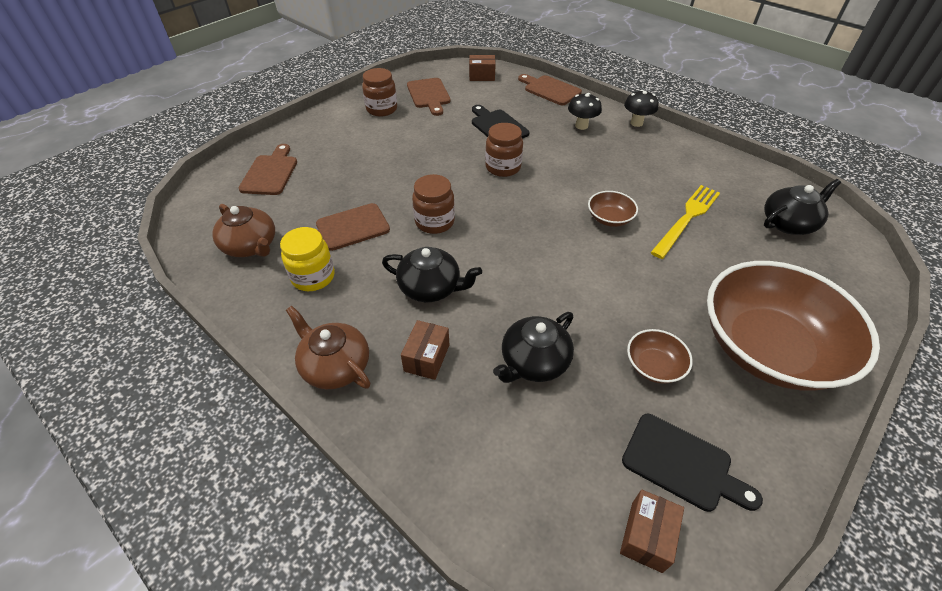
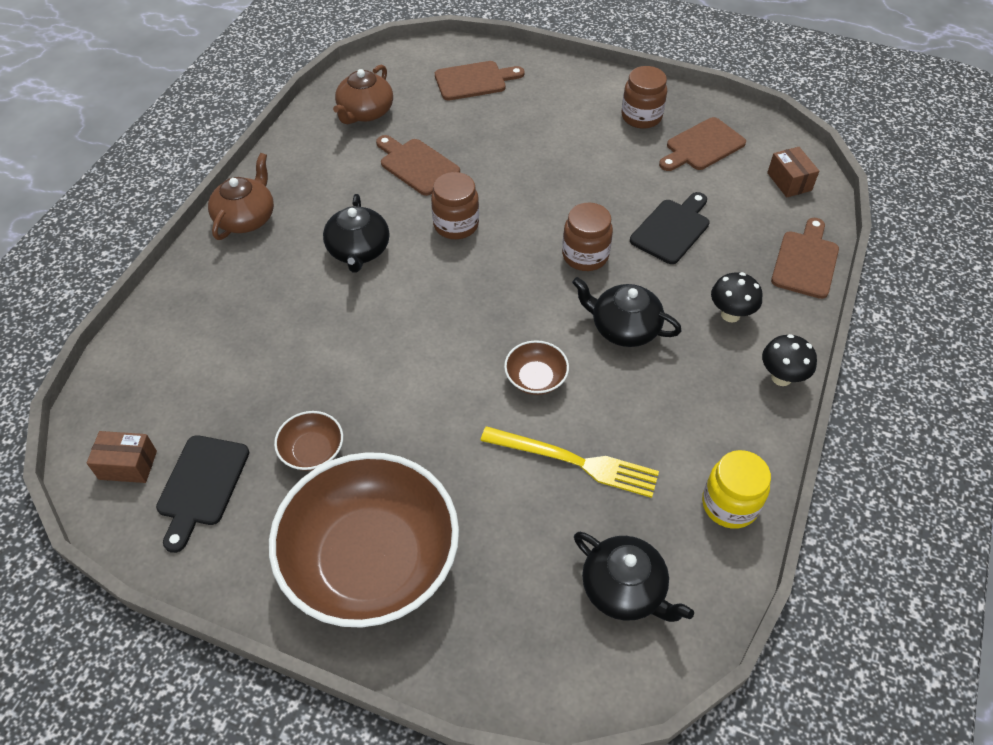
camera: 70 degrees right, 5 degrees up
(313, 277) = (342, 166): yellow jar -> yellow jar (729, 504)
(427, 358) = (271, 273): brown box -> none
(534, 361) = (289, 351): black teapot -> black teapot (624, 328)

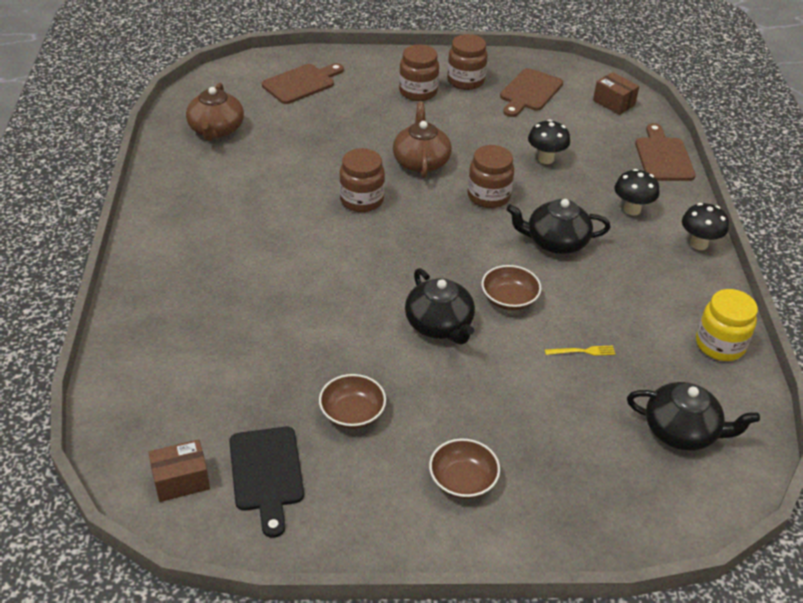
camera: 25 degrees left, 10 degrees down
(246, 218) = (158, 243): brown teapot -> brown teapot (421, 162)
(358, 250) = (286, 242): black teapot -> black teapot (439, 325)
(371, 560) = (463, 480): brown bowl -> brown bowl, size x0.41
(417, 165) = (294, 161): brown cutting board -> none
(575, 461) = (582, 351): yellow fork -> yellow fork, size x0.43
(584, 118) = (418, 92): none -> brown jar
(672, 229) = (546, 159): black cutting board -> black mushroom

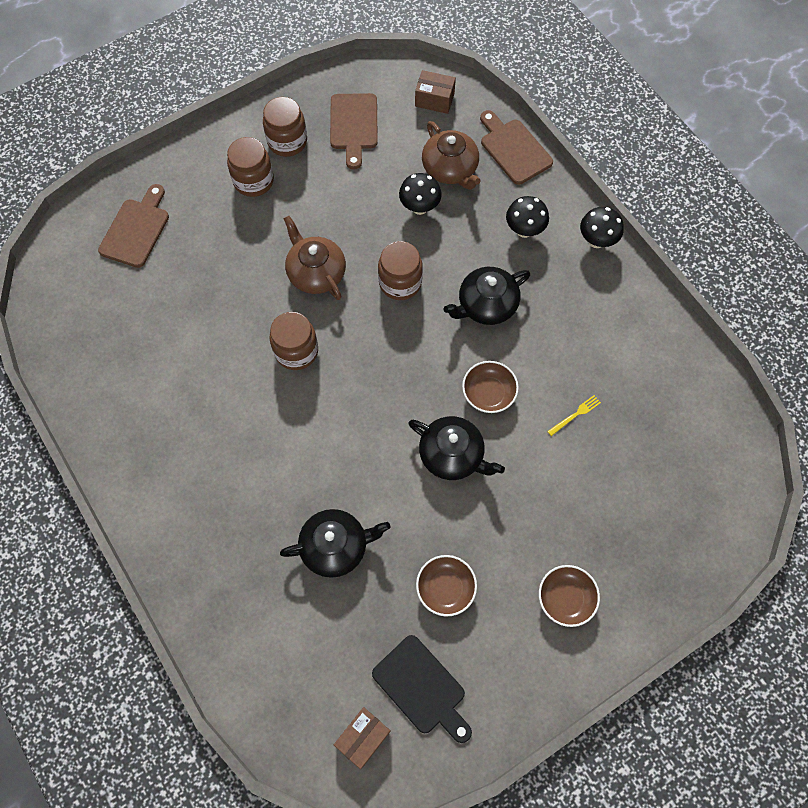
camera: 30 degrees left, 25 degrees up
(216, 130) = (100, 339): brown teapot -> brown teapot (450, 169)
(682, 431) = (687, 450): black teapot -> black teapot (335, 546)
(719, 345) = (668, 345): yellow jar -> none

